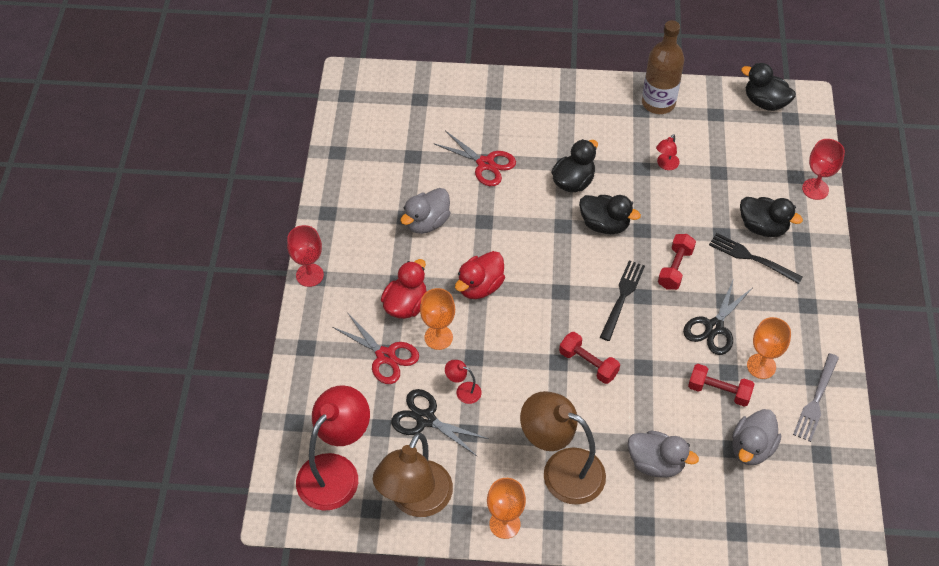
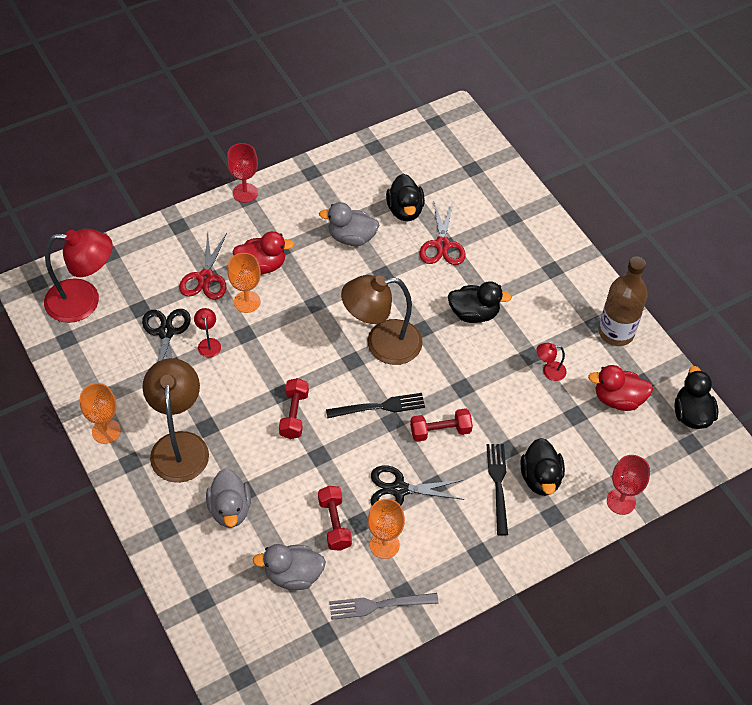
camera: 55 degrees right, 0 degrees up
(415, 501) = (90, 363): brown lamp -> brown lamp (382, 344)
(480, 286) = (315, 304): red duck -> red duck (618, 399)
(604, 224) = (446, 358): black duck -> black duck (405, 210)

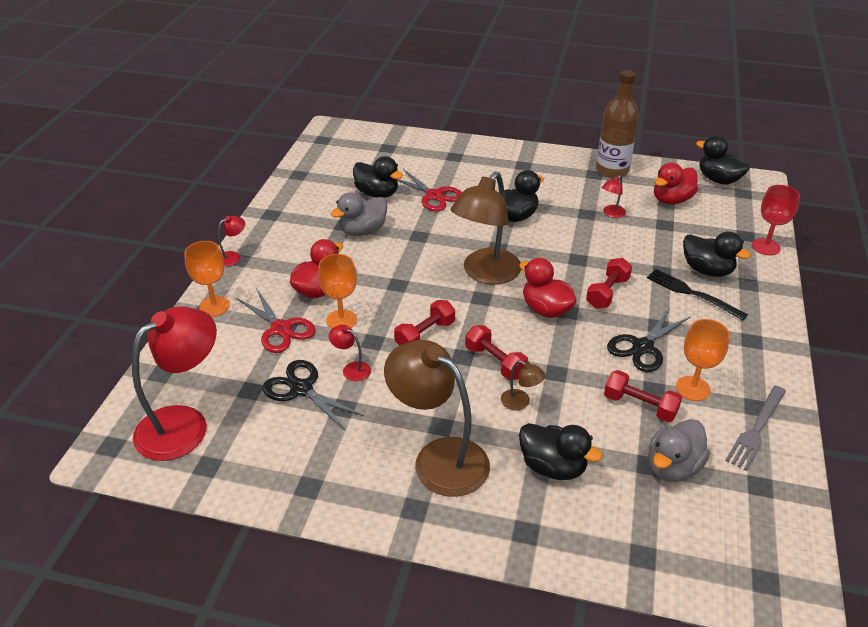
camera: 45 degrees left, 15 degrees down
(106, 431) = (355, 504): orange goblet -> orange goblet (214, 306)
(230, 509) = (552, 467): grey duck -> black duck
(245, 193) = (233, 257): red goblet -> red lamp
(270, 455) = (520, 403): none -> brown lamp
(280, 357) = (425, 335): none -> red dumbbell
(380, 406) = (546, 309): black fork -> red duck

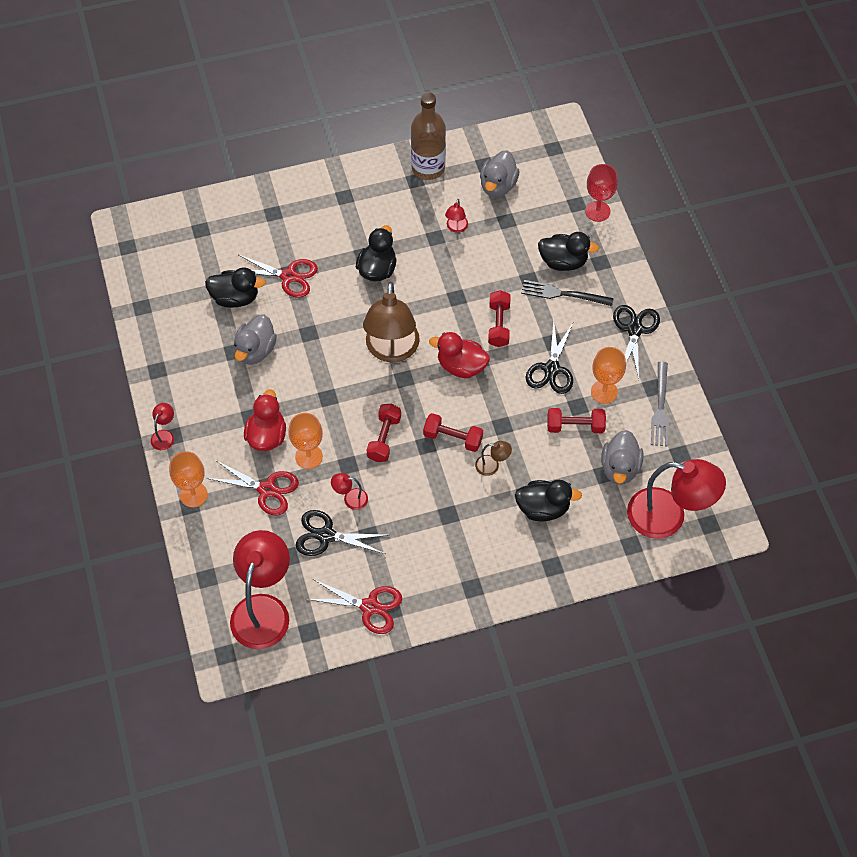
camera: 30 degrees left, 20 degrees up
(288, 473) = (369, 607): none -> red scissors
(439, 458) = (464, 541): brown lamp -> none
(671, 200) = (498, 186): red duck -> grey duck
(710, 547) = (668, 517): none -> red lamp
(718, 180) = (525, 139): black duck -> none
(759, 349) = (635, 330): none -> black scissors

